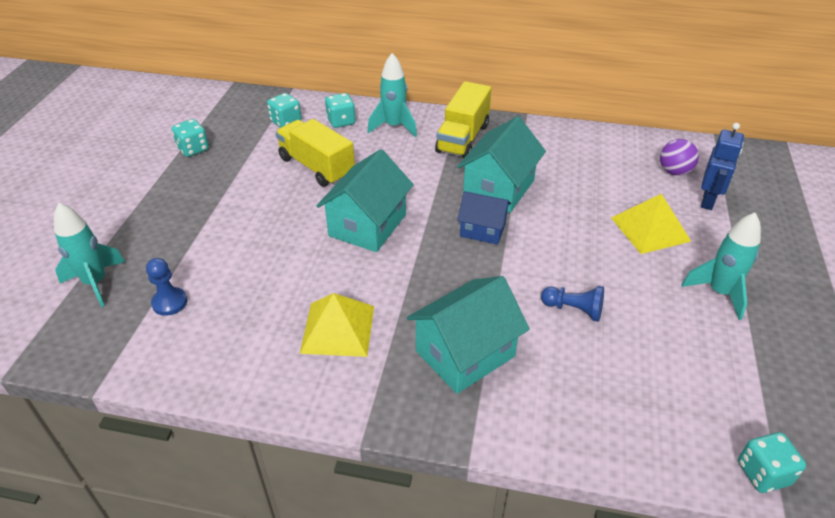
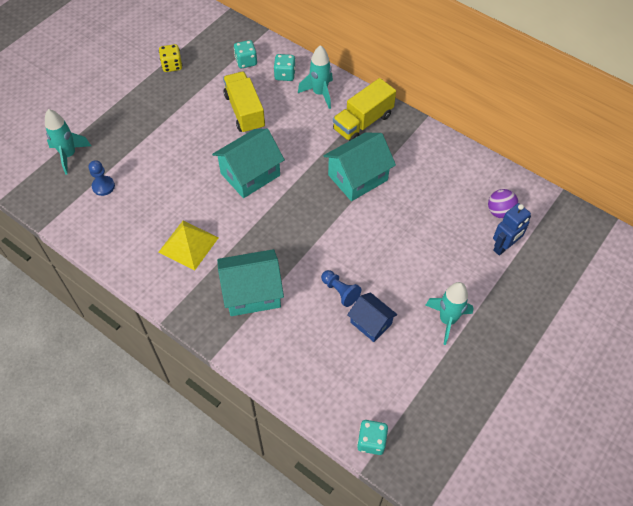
camera: 25 degrees right, 15 degrees up
(193, 149) = (172, 65): turquoise dice -> yellow dice
(482, 230) = (323, 207): blue house -> blue house (371, 323)
(650, 229) = (440, 253): yellow pyramid -> none

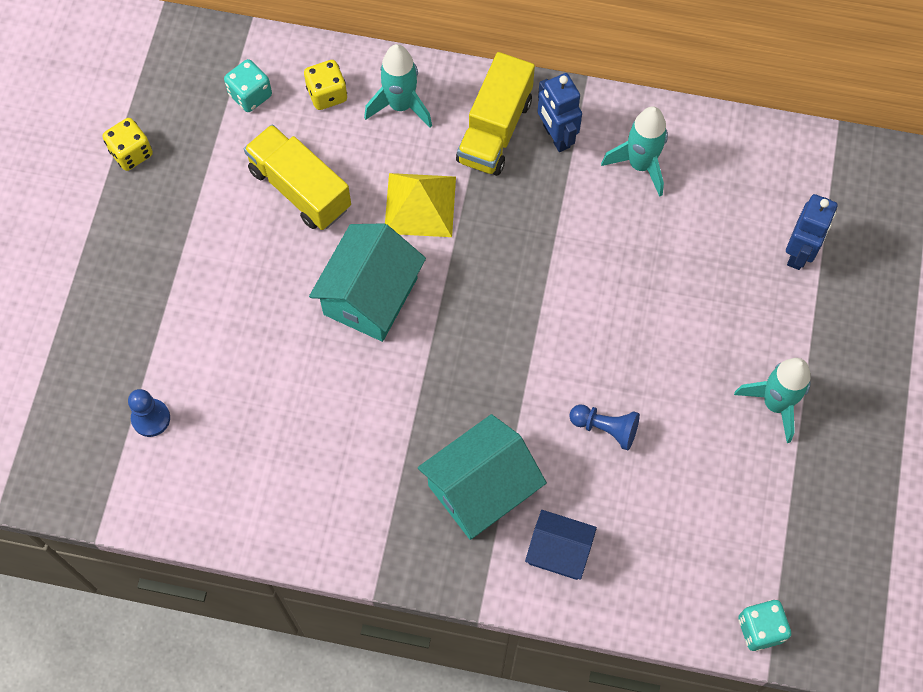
camera: 25 degrees left, 10 degrees up
(69, 155) = (60, 389): turquoise rocket -> turquoise rocket (640, 165)
(188, 244) = (342, 455): yellow pyramid -> yellow pyramid (420, 204)
(285, 75) = (327, 94): turquoise dice -> yellow dice
(357, 177) = (536, 230): turquoise house -> none
(371, 323) = (673, 457): blue house -> blue house (559, 551)
(394, 137) = (556, 136): none -> blue robot
(500, 212) = (768, 198): purple ball -> none

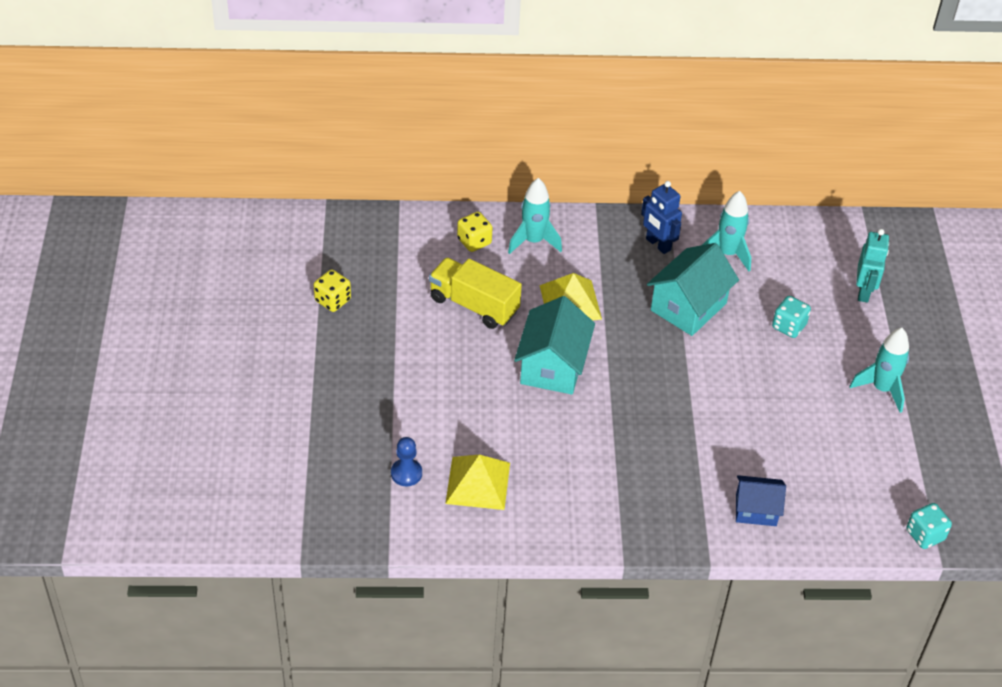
camera: 15 degrees left, 20 degrees down
(232, 448) = (478, 483): none -> yellow pyramid
(250, 95) = (414, 250): turquoise dice -> turquoise dice (788, 326)
(481, 489) = (682, 478): turquoise house -> turquoise house (688, 307)
(494, 130) = (610, 247): yellow truck -> none
(605, 428) = (762, 424): blue pawn -> none
(799, 253) = (864, 292): blue robot -> turquoise robot

